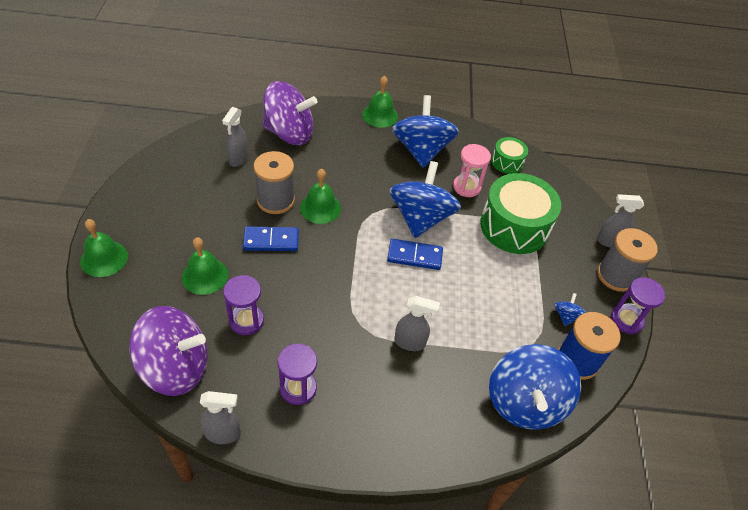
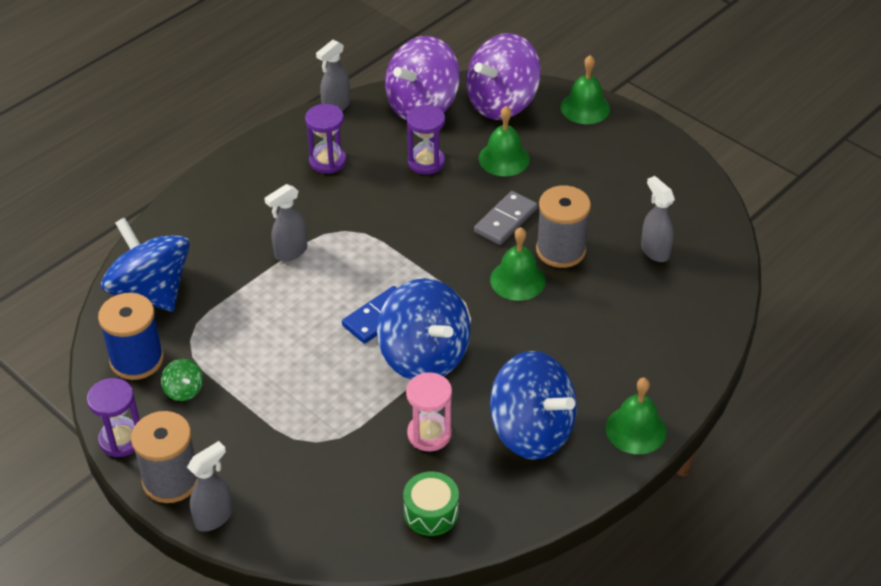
camera: 135 degrees right, 5 degrees down
(271, 241) = (505, 220): blue domino -> grey domino
(289, 133) = (668, 317): purple spinning top -> purple spinning top (502, 103)
(514, 226) = (329, 436): green drum -> none
(566, 316) = (184, 390): blue spinning top -> green spinning top

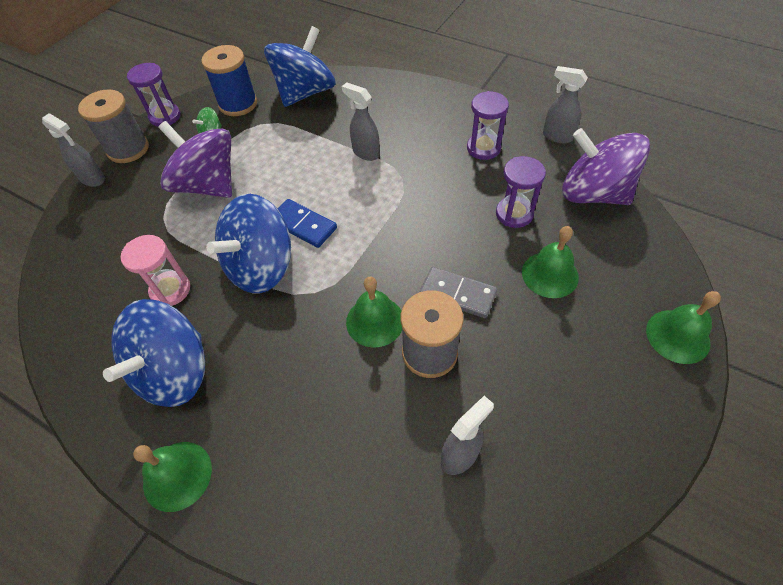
camera: 80 degrees right, 10 degrees up
(431, 512) = (83, 310): green drum -> none
(502, 103) = (637, 255): purple spinning top -> purple spinning top (208, 185)

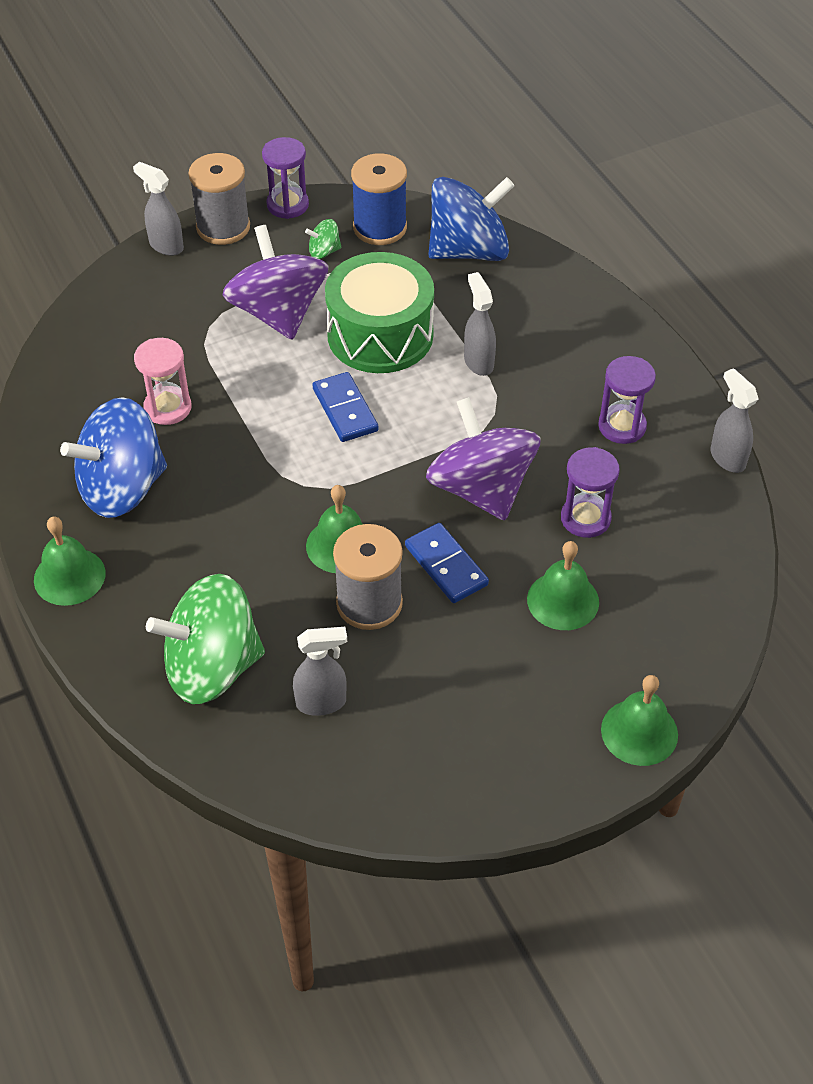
camera: 30 degrees right, 5 degrees down
(93, 179) = (166, 246): grey spray bottle -> grey spray bottle turned 150 degrees clockwise
(261, 267) = (270, 431): blue spinning top -> none
(289, 166) = (380, 335): none -> green drum
(354, 481) = (212, 667): none -> green spinning top
(457, 294) = (446, 565): grey domino -> blue domino
(593, 193) = (702, 545): purple spinning top -> purple spinning top (481, 489)

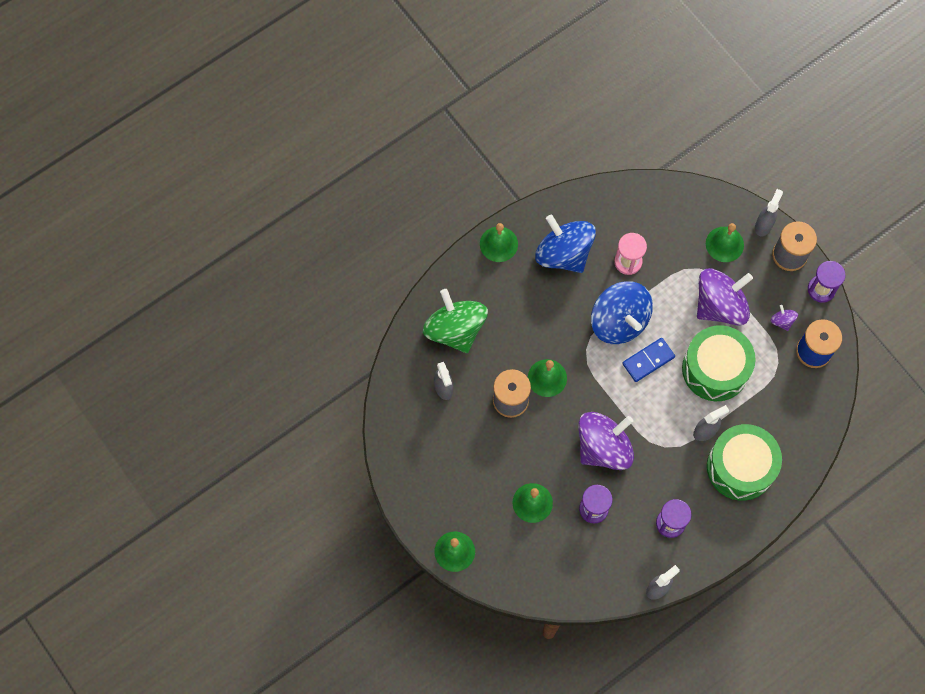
camera: 80 degrees right, 20 degrees up
(180, 292) = (724, 244): none -> green bell
(324, 251) = (782, 321): green spinning top -> purple spinning top
(446, 565) = (544, 436): blue domino -> none
(469, 251) = (805, 411): blue spinning top -> blue spinning top (619, 321)
(543, 332) = (740, 467): none -> green drum

